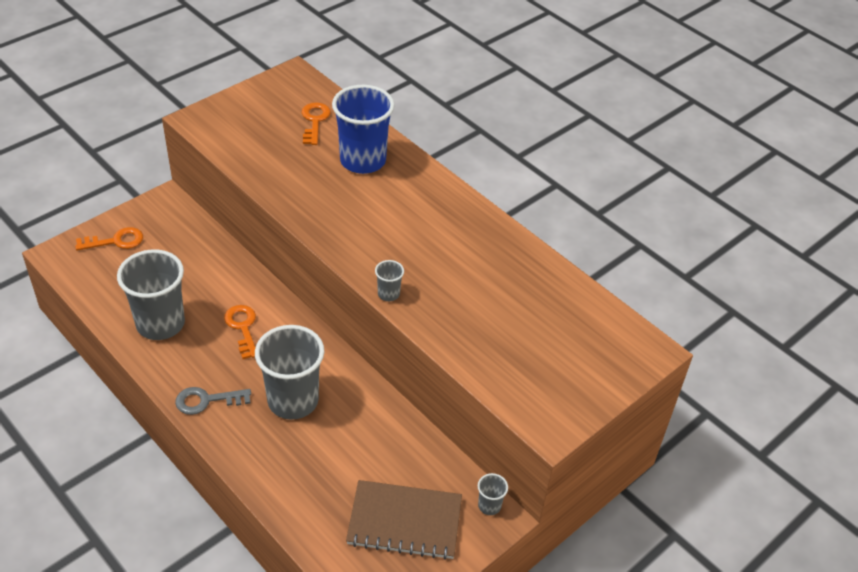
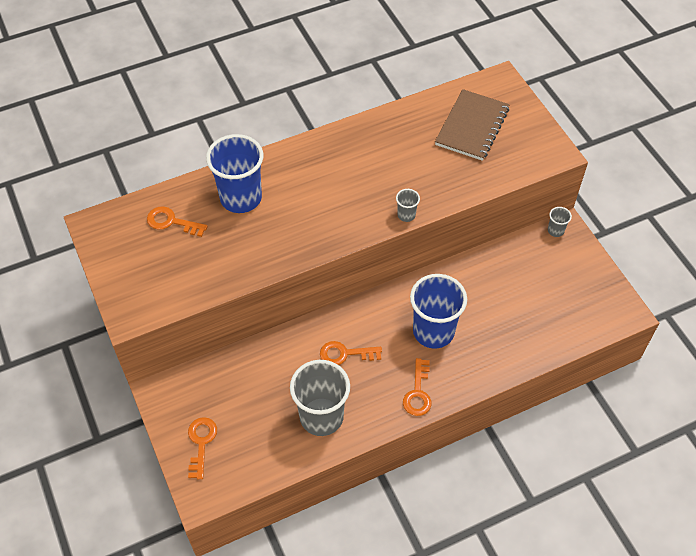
camera: 70 degrees left, 10 degrees up
(207, 400) = (418, 392): grey key -> orange key
(293, 401) = (433, 331): grey cup -> blue cup
(404, 522) = (559, 283): brown notebook -> brown notebook (472, 127)

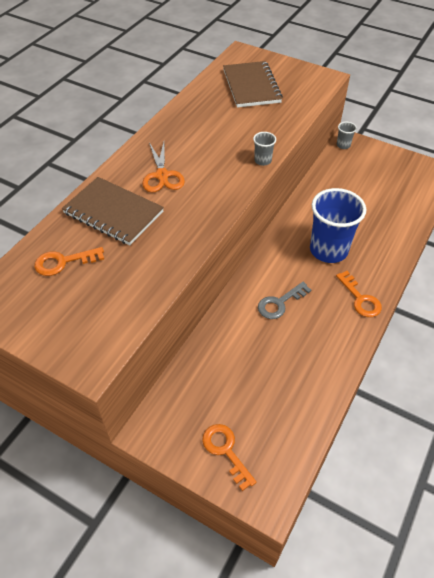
camera: 35 degrees left, 5 degrees down
(241, 198) = (113, 213): blue cup -> brown notebook
(308, 183) = (162, 175): none -> orange scissors
(321, 417) = (307, 362): grey cup -> none
(345, 354) = (280, 303): orange key -> grey key

